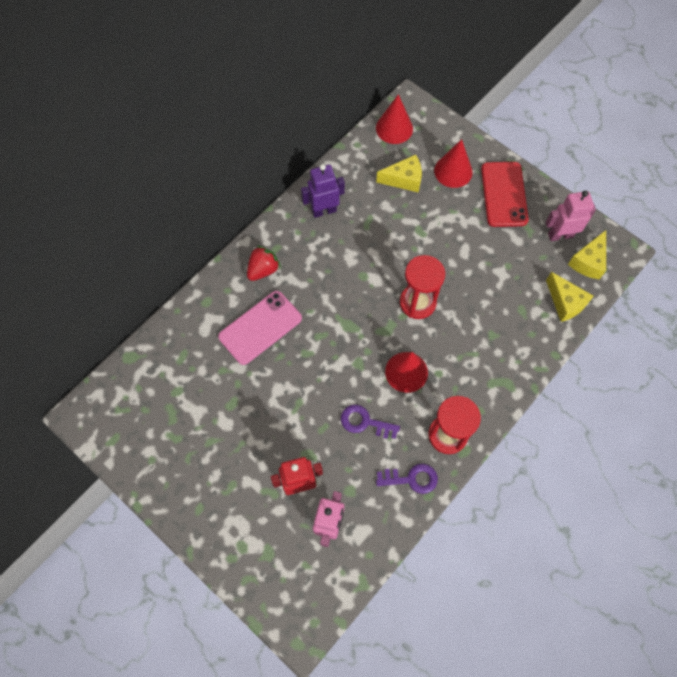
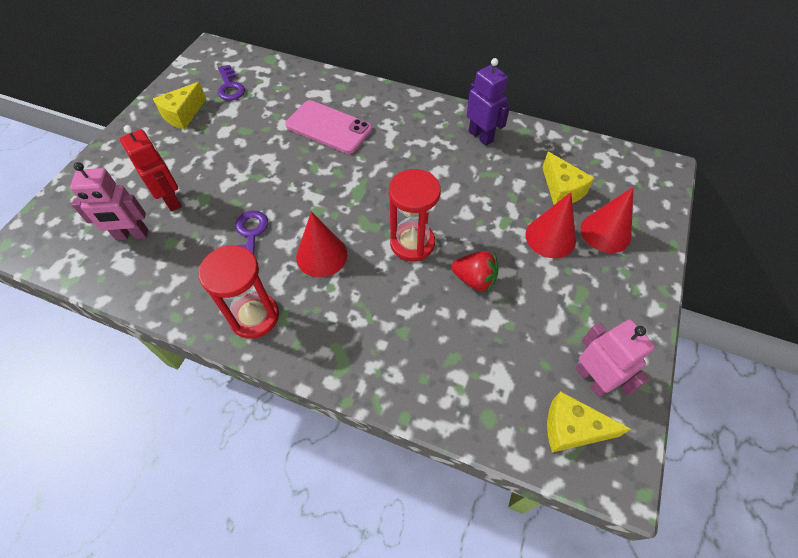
camera: 70 degrees right, 10 degrees down
(263, 270) = (390, 112): red strawberry -> red strawberry (474, 279)
(394, 128) = (621, 164): red cone -> red cone (550, 237)
(411, 479) = (193, 294): purple key -> purple key (230, 86)
(504, 194) = (610, 294): red phone -> none
(565, 303) = (490, 412): yellow cheese -> yellow cheese (183, 115)

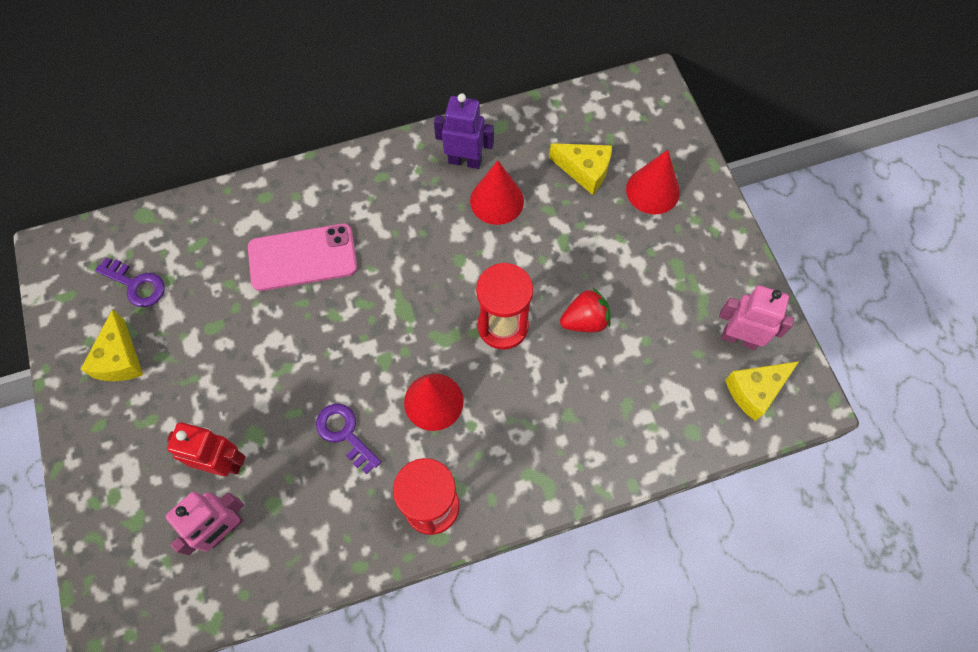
camera: 40 degrees left, 10 degrees up
(550, 237) = (613, 229): red cone -> red cone (497, 200)

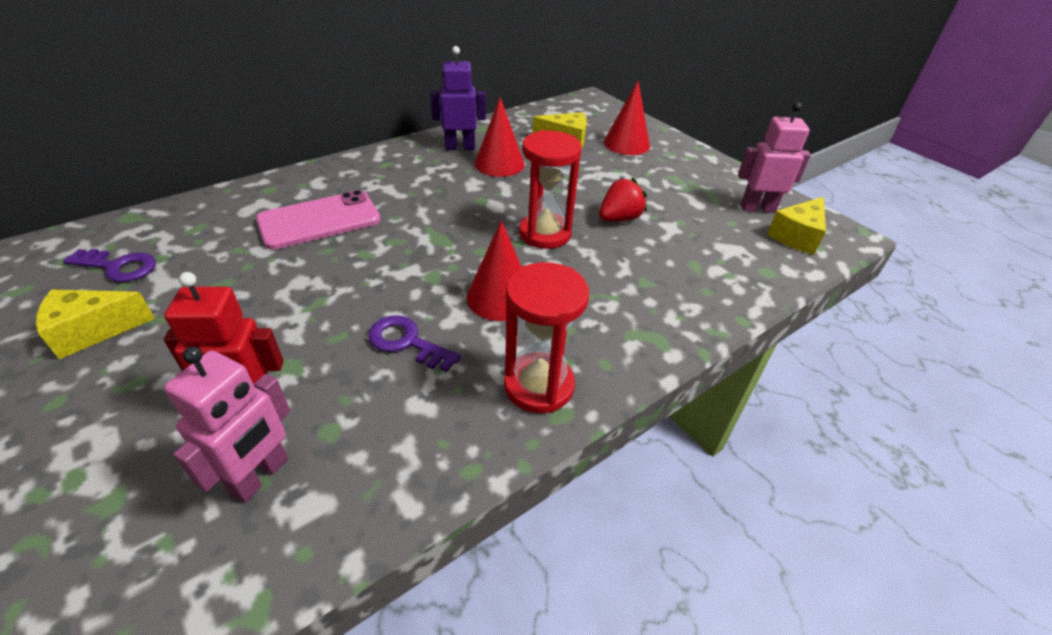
camera: 20 degrees left, 25 degrees down
(120, 359) = (93, 331): yellow cheese -> yellow cheese turned 90 degrees clockwise

